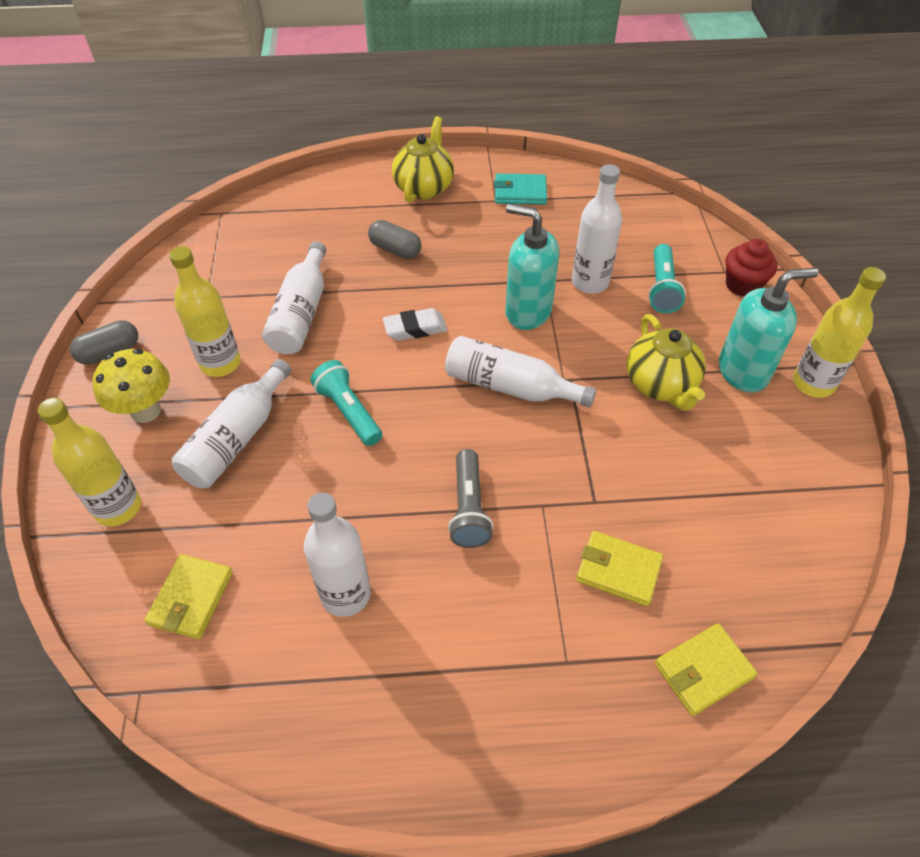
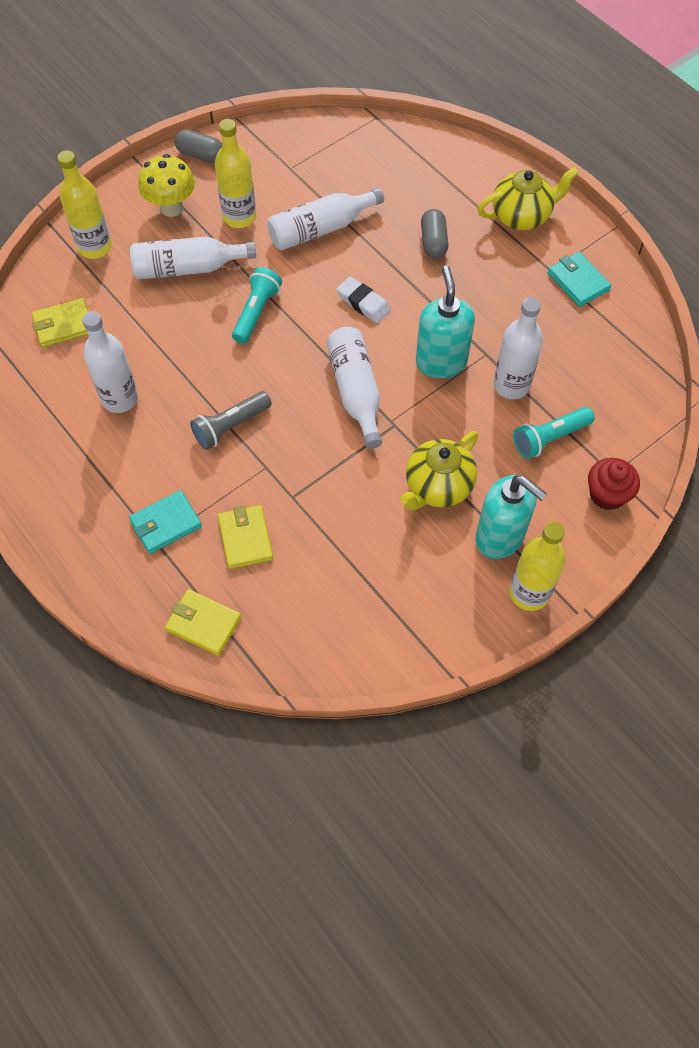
camera: 55 degrees right, 10 degrees up
(548, 638) = (166, 524): none -> turquoise wallet

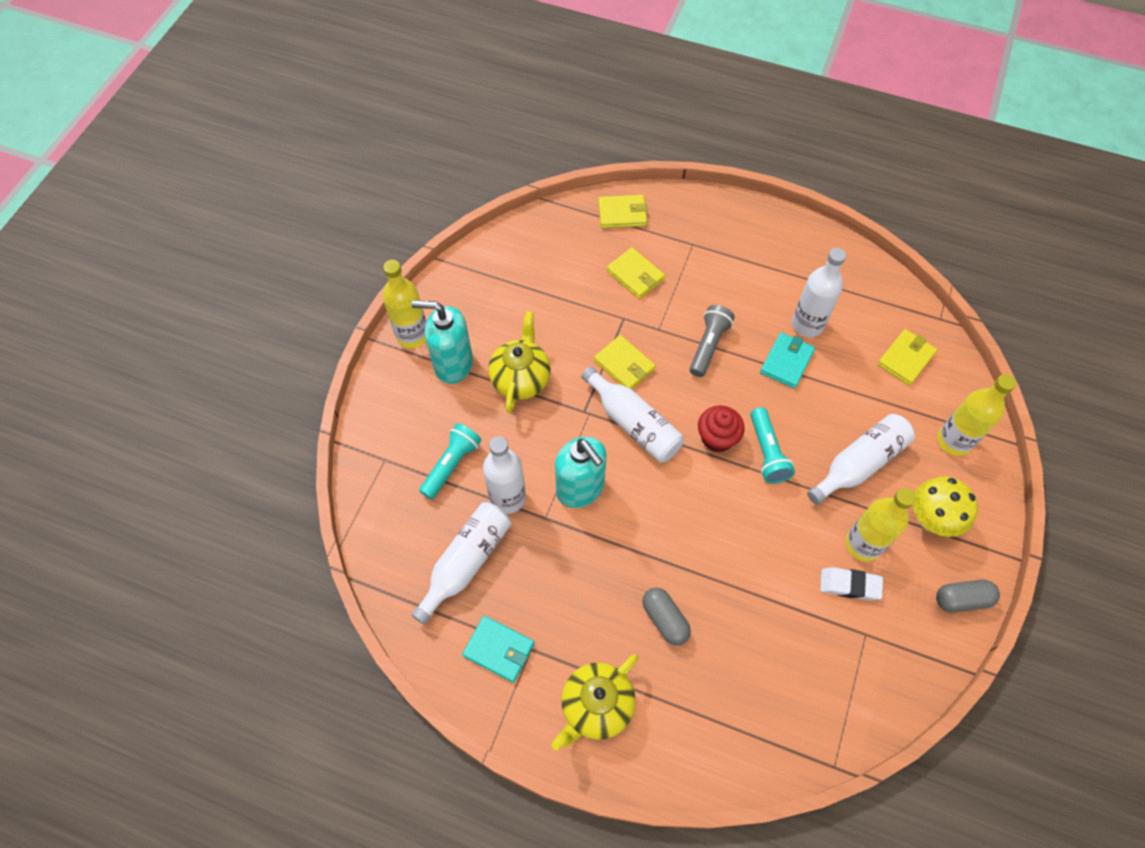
camera: 150 degrees right, 0 degrees up
(166, 524) = (697, 258): turquoise wallet -> turquoise wallet (786, 362)
(321, 229) = (779, 573): white bottle -> white bottle (466, 563)
(326, 449) = (624, 365): none -> yellow wallet
(363, 303) = (684, 512): white eraser -> white eraser (849, 585)
(607, 495) = (383, 439): red cupcake -> red cupcake (717, 438)

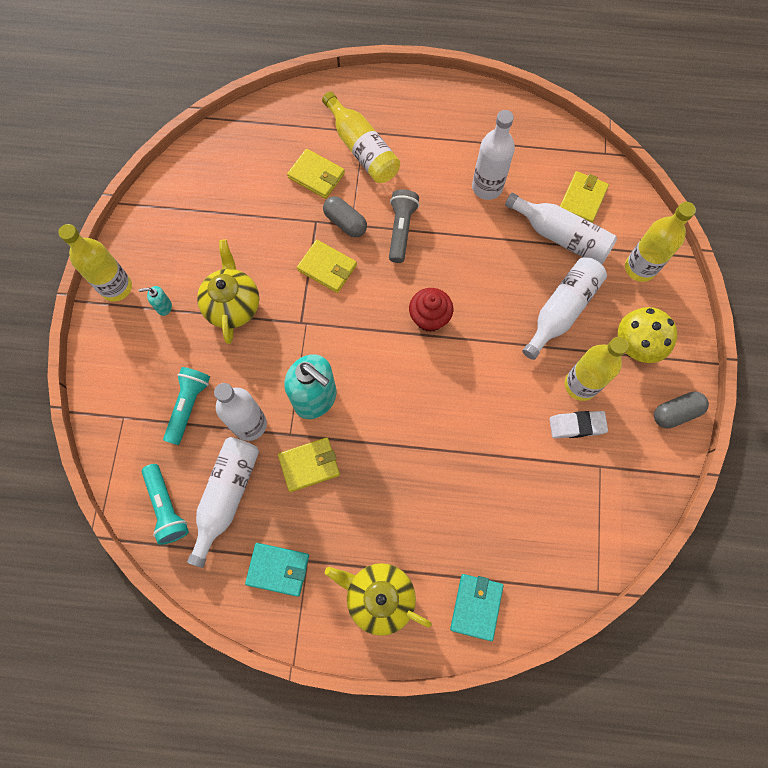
camera: 15 degrees left, 10 degrees up
(453, 364) = (164, 307): turquoise soap dispenser -> turquoise soap dispenser, size x0.43
(596, 707) = (379, 597): yellow teapot -> yellow teapot turned 90 degrees clockwise
(622, 214) = (289, 116): yellow wallet -> yellow wallet (309, 465)
(633, 423) = (349, 323): white bottle -> white bottle (561, 236)
(664, 619) = (421, 501): grey capsule -> grey capsule (345, 222)
(687, 259) = (362, 148): none -> yellow bottle
(767, 452) = (478, 320): turquoise flashlight -> turquoise flashlight (167, 507)
(786, 362) = (476, 228): turquoise wallet -> turquoise wallet (476, 606)

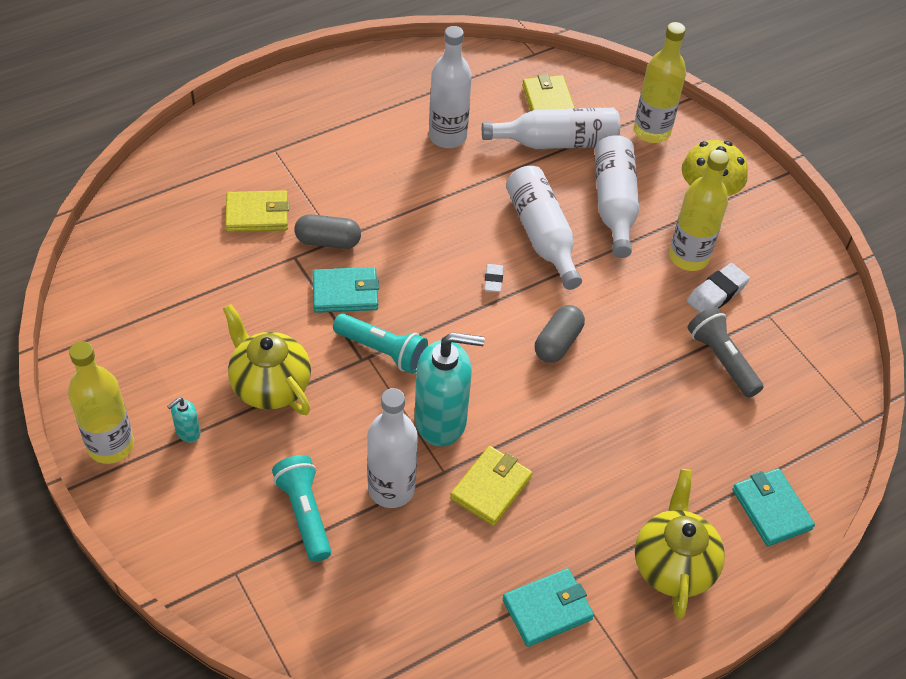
camera: 40 degrees left, 20 degrees down
(167, 507) = (369, 631): turquoise flashlight -> turquoise flashlight (383, 351)
(226, 496) = (428, 575): white bottle -> white bottle (542, 235)
(327, 267) = (345, 293): yellow wallet -> turquoise wallet
(362, 148) = (286, 165): yellow bottle -> none
(379, 597) = (673, 565): yellow teapot -> yellow teapot turned 105 degrees clockwise
(401, 230) = (393, 217): grey flashlight -> grey flashlight (721, 360)
(429, 318) = (493, 280): red cupcake -> white eraser
(675, 413) = (791, 232): grey capsule -> grey capsule (558, 343)

